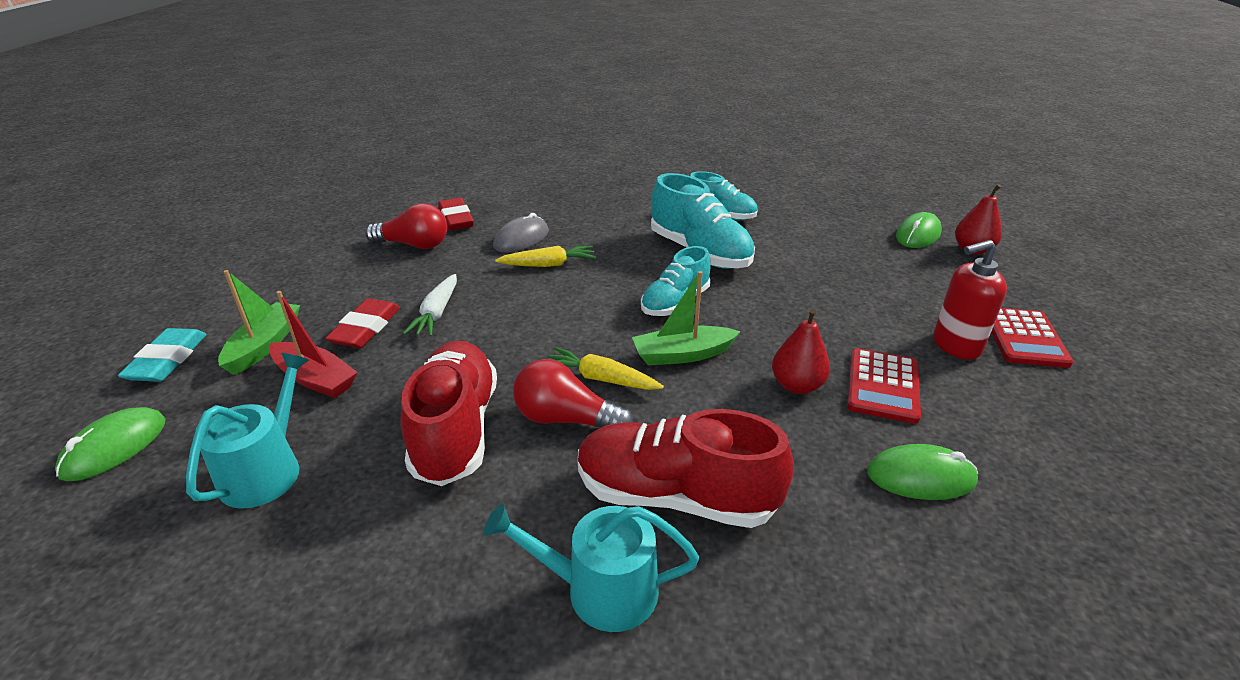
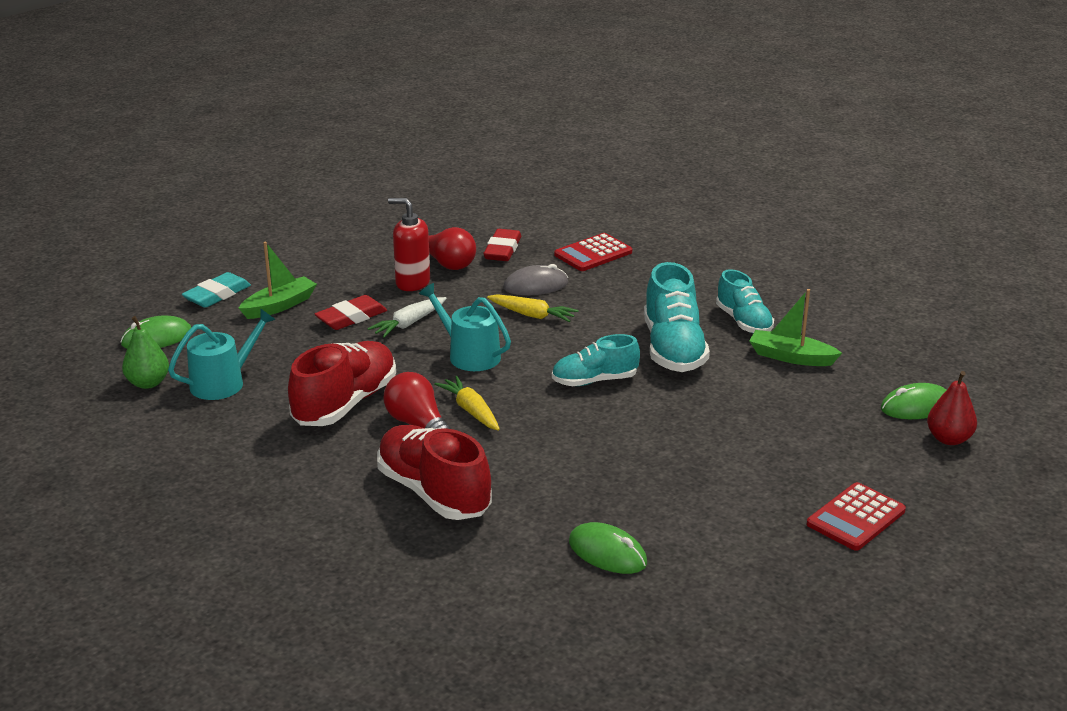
camera: 35 degrees right, 5 degrees down
(145, 520) = (148, 383): none -> green pear
(315, 379) = (291, 340): red boat -> none
(600, 589) = (339, 513): turquoise watering can -> turquoise watering can (469, 355)
(682, 355) = (549, 418): green boat -> green boat (791, 357)
(797, 385) = (605, 470): red pear -> none
(883, 386) = (671, 497): red calculator -> red calculator (593, 253)
(955, 345) = (782, 498): red soap dispenser -> red soap dispenser (412, 283)

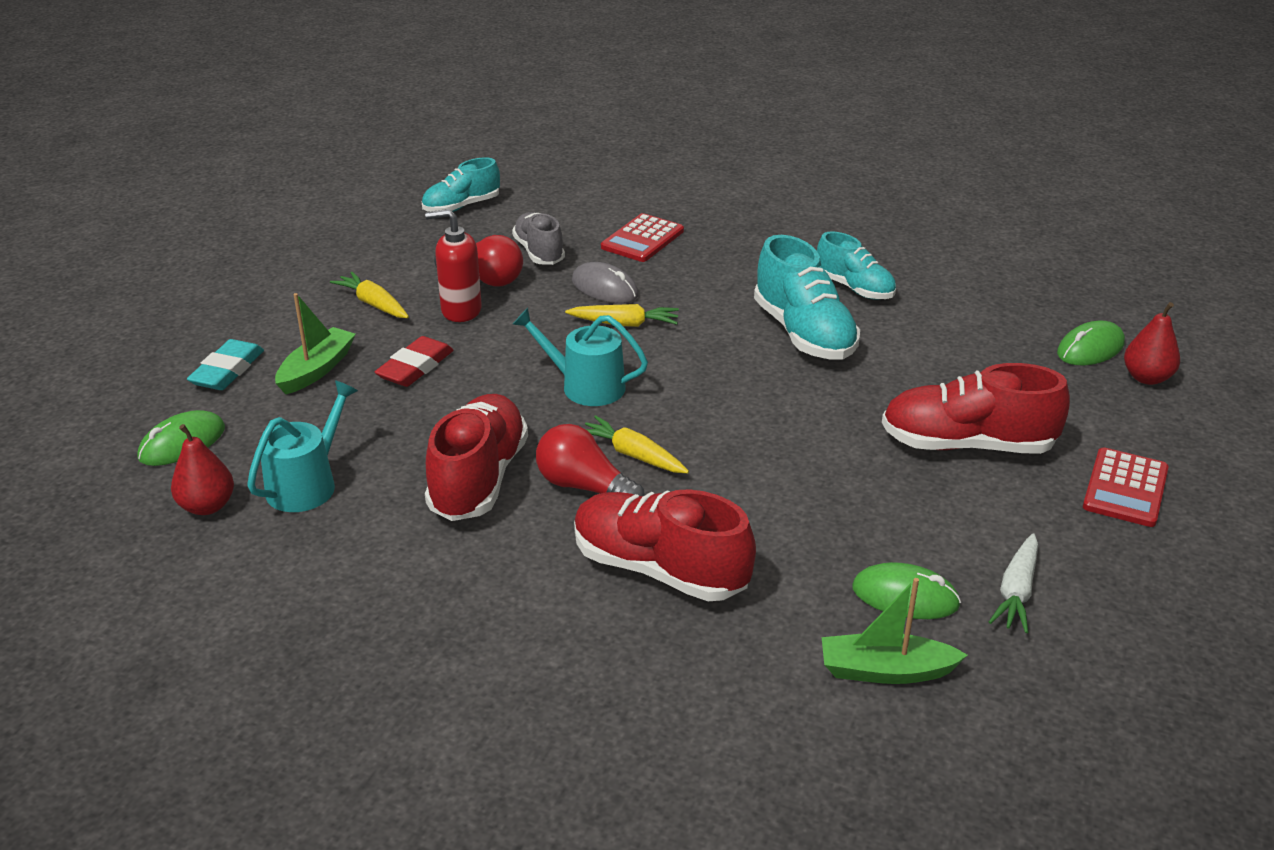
camera: 20 degrees left, 5 degrees up
(148, 383) = (207, 506): green pear -> red pear
(350, 266) = (373, 304): none -> yellow carrot
(408, 324) = (489, 362): white carrot -> white carrot (1016, 592)
(502, 250) = (539, 252): red eraser -> grey shoe
(535, 286) = (605, 288): grey mouse -> grey mouse turned 75 degrees clockwise
(594, 381) = (746, 388): turquoise shoe -> turquoise shoe (461, 207)
(745, 458) = (967, 445): none -> red shoe
(791, 357) = (930, 319): green boat -> green boat (885, 671)

